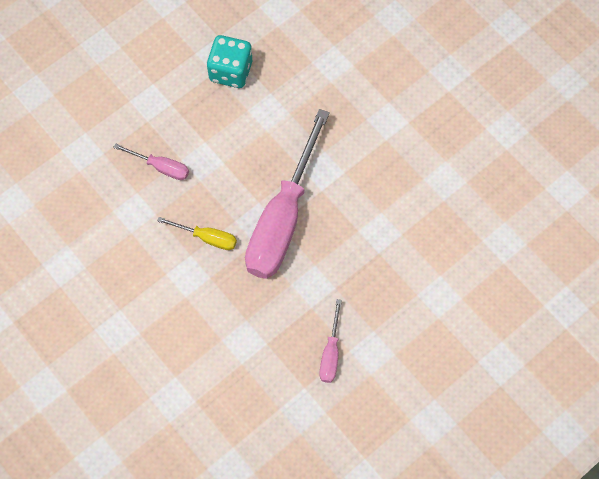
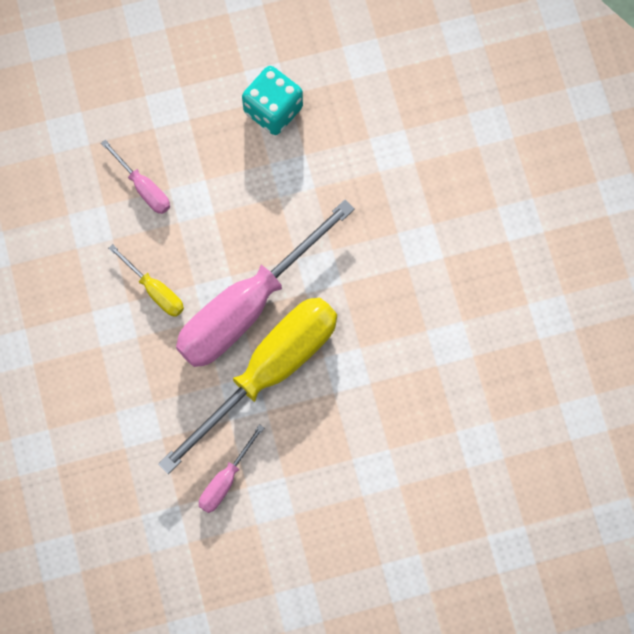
camera: 25 degrees right, 5 degrees up
(322, 258) = (269, 371): none -> yellow screwdriver

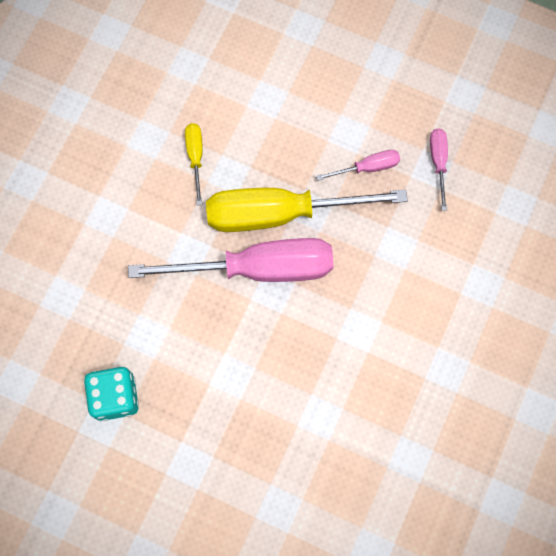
camera: 140 degrees left, 0 degrees up
(143, 187) = (258, 415): pink screwdriver -> pink screwdriver (438, 163)
(155, 290) = (312, 331): yellow screwdriver -> yellow screwdriver (195, 157)

